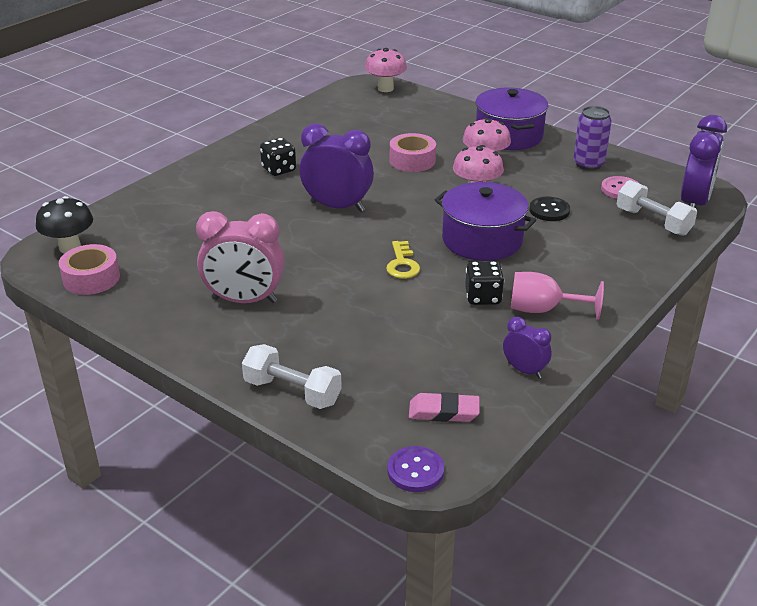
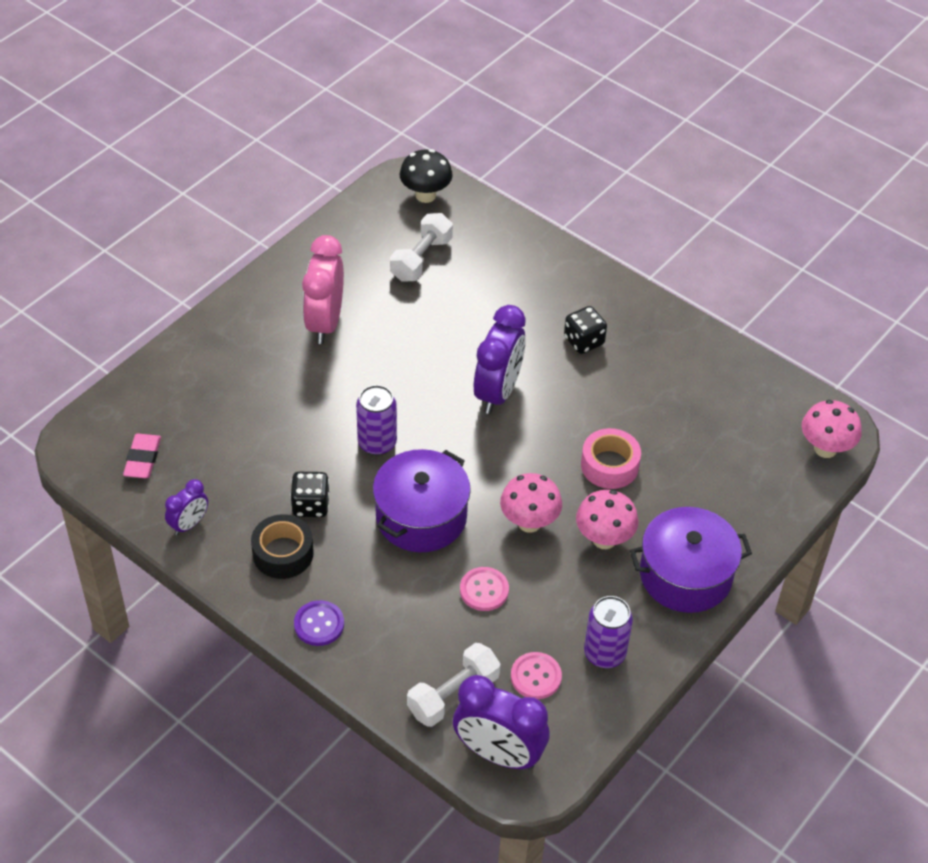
camera: 90 degrees right, 15 degrees up
(91, 278) = (371, 216): pink tape -> none
(292, 392) = (187, 358): white dumbbell -> white dumbbell (421, 259)
(402, 264) = (377, 443): yellow key -> purple can
(415, 471) = (76, 435): purple button -> purple button (319, 624)
(543, 310) = (283, 553): pink goblet -> black tape
(549, 210) = (484, 590): black button -> pink button

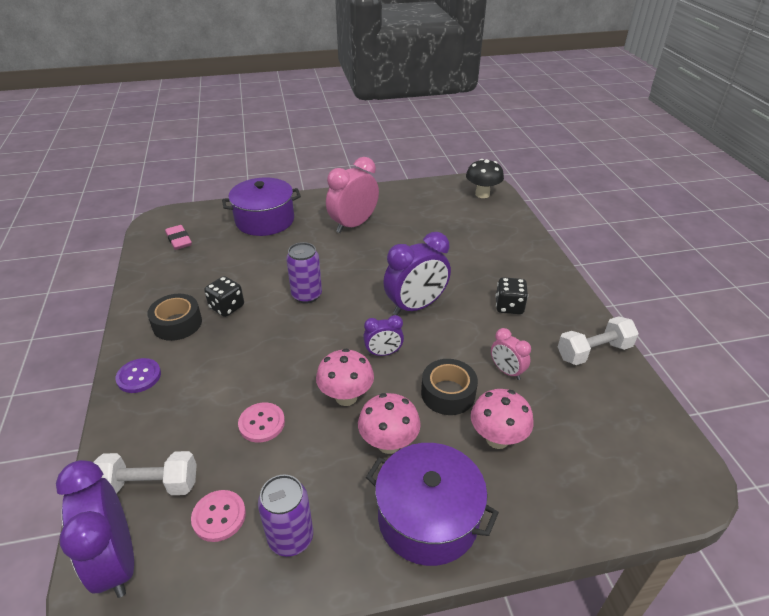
camera: 40 degrees right, 10 degrees down
(143, 459) = (179, 240): pink eraser -> pink eraser turned 75 degrees counterclockwise
(189, 524) = (154, 281): purple clock -> purple clock (383, 353)
(421, 259) = (445, 220): white dumbbell -> white dumbbell (593, 352)
(421, 516) = (280, 350): purple pot -> purple pot (265, 220)
(609, 465) = (448, 393): pink tape -> black tape
(638, 414) = (506, 371): none -> pink clock
(825, 448) = (663, 491): pink mushroom -> pink mushroom (497, 439)

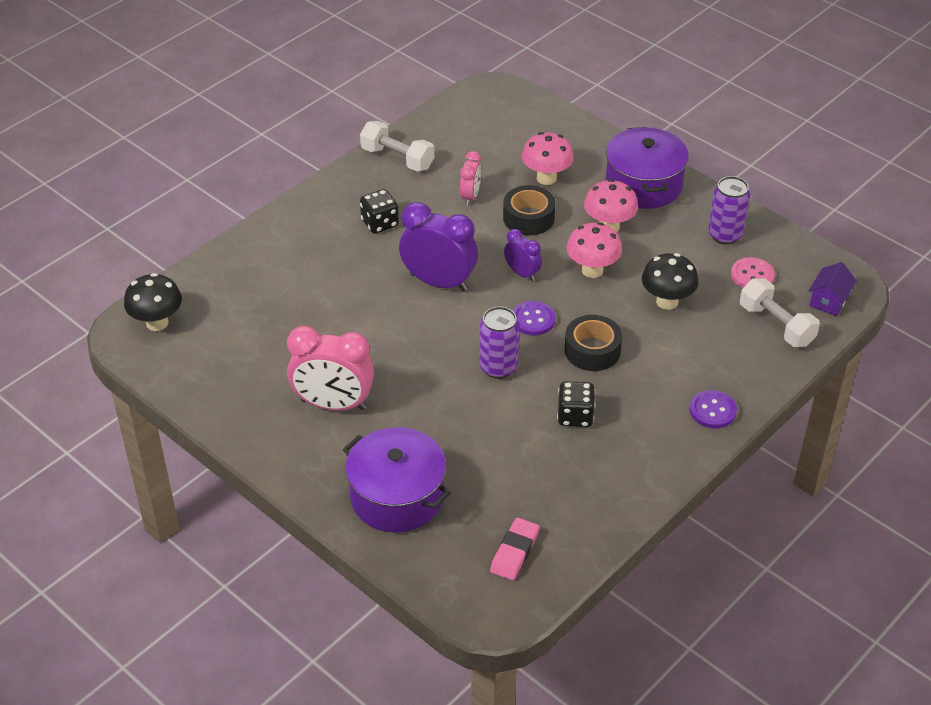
camera: 125 degrees left, 5 degrees up
(117, 561) = (829, 300): purple clock -> purple house
(177, 323) = (633, 436): black tape -> black tape (592, 350)
(262, 423) = (667, 302): pink button -> black mushroom
(330, 333) = (533, 319): none -> purple button

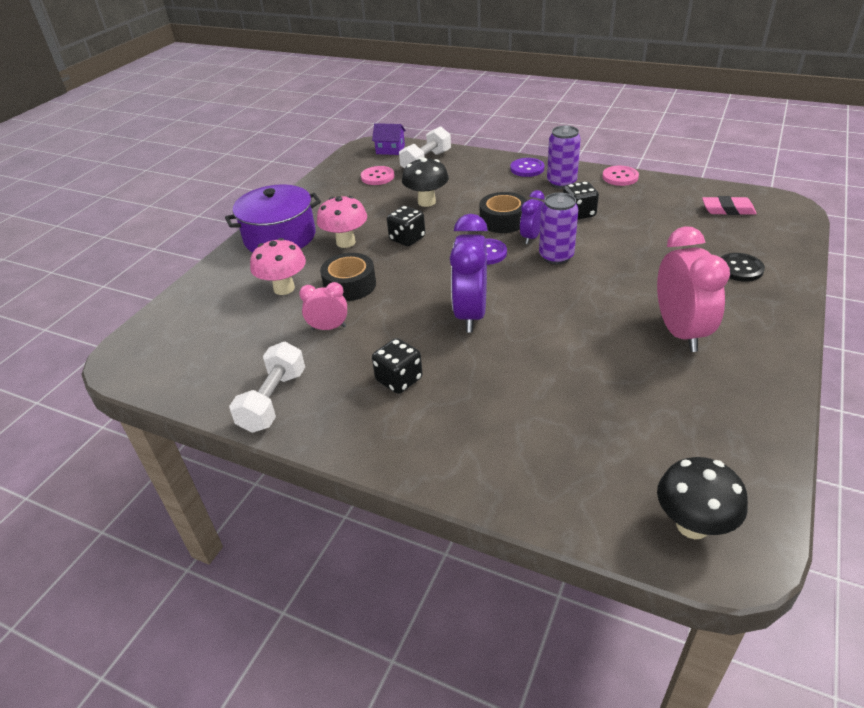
camera: 105 degrees left, 5 degrees down
(397, 497) = (740, 269): purple pot -> black button
(522, 273) = (431, 271): purple clock -> purple clock (531, 237)
(592, 270) = (407, 239): pink mushroom -> black dice
(646, 490) = (620, 177): none -> pink button
(725, 235) = (335, 193): purple can -> purple can (561, 182)

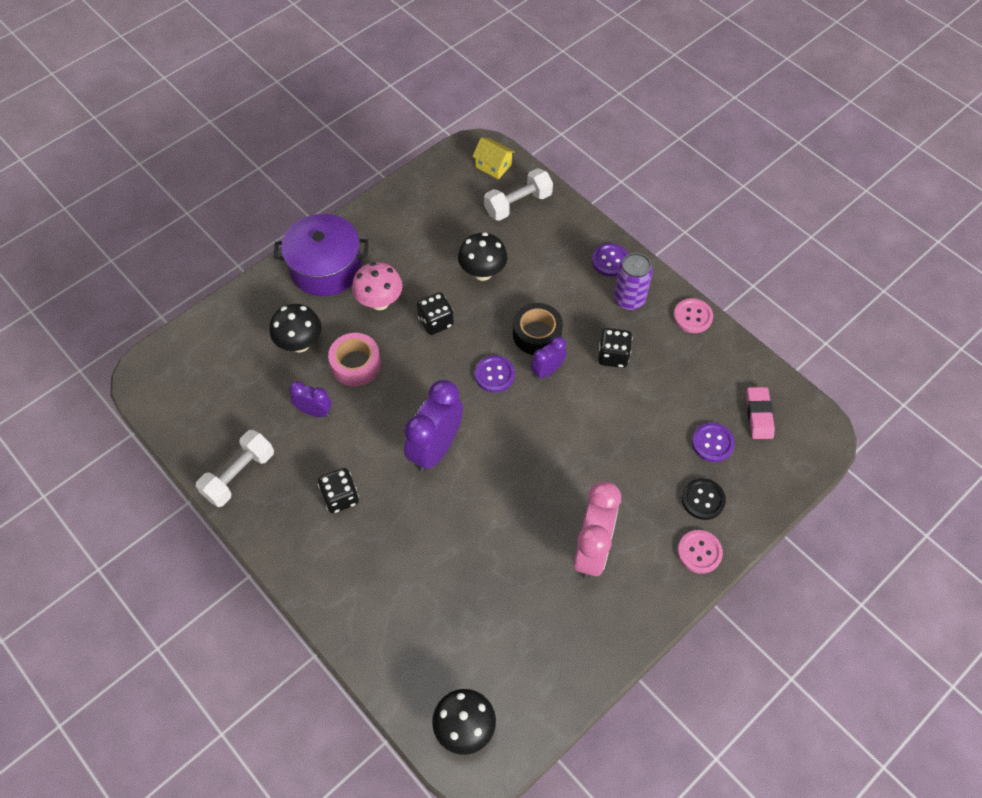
camera: 20 degrees right, 20 degrees up
(284, 288) = (300, 343): pink mushroom -> black mushroom
(328, 328) = (314, 411): pink clock -> purple clock
(350, 285) = (356, 364): black tape -> pink tape
(377, 177) = (457, 209): pink button -> pink button (699, 552)
(390, 150) = (493, 166): purple house -> yellow house
(556, 256) = (552, 408): purple can -> none
(710, 235) = (712, 443): none -> purple button
(728, 209) = (759, 415): pink eraser -> pink eraser turned 60 degrees clockwise

